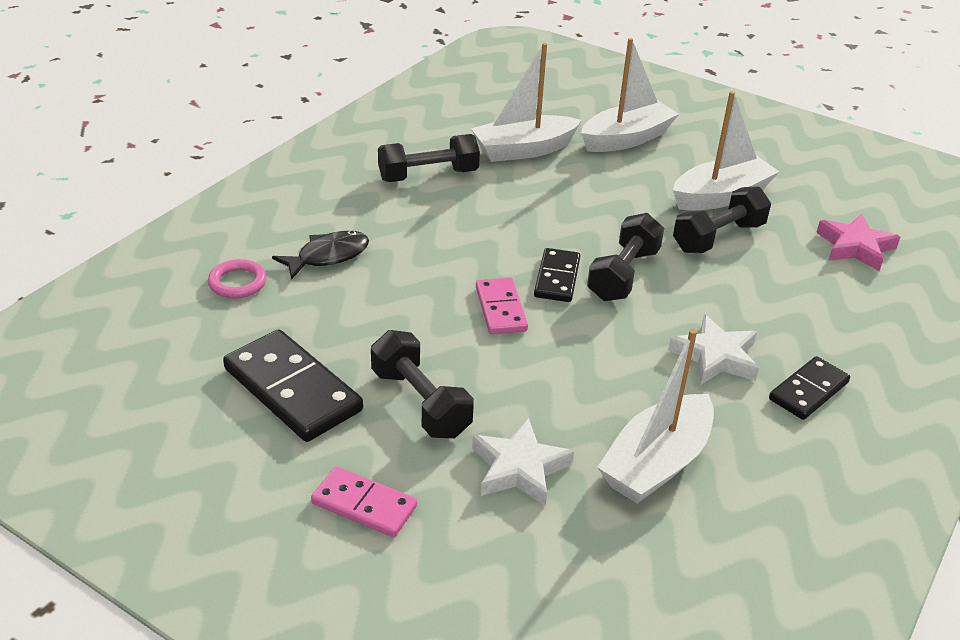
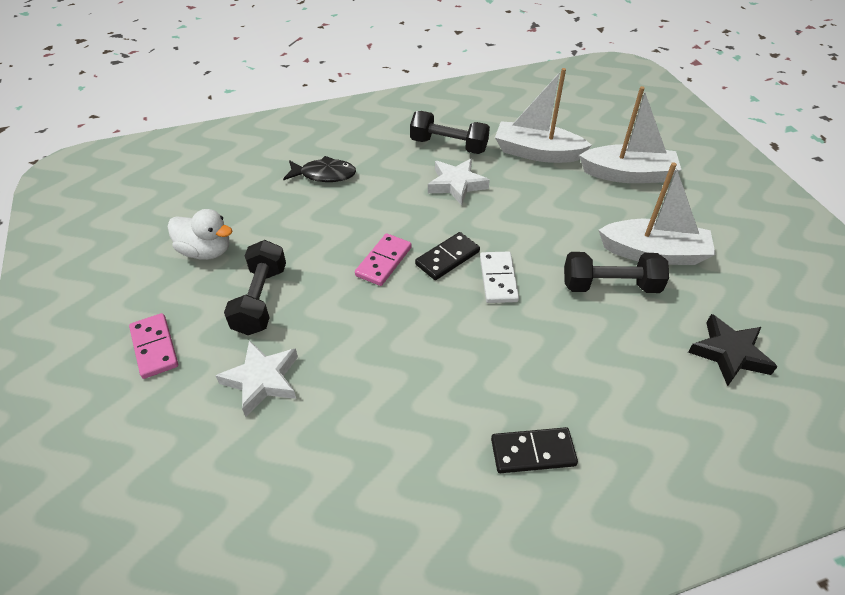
camera: 40 degrees right, 10 degrees up
(237, 282) = (257, 169): pink ring -> none
(293, 389) = (206, 251): black domino -> white duck
(623, 275) = (498, 279): black dumbbell -> white domino
(656, 463) = (349, 434): white boat -> none
(715, 357) = (491, 380): white star -> white star (456, 184)
(855, 247) = (729, 353): pink star -> black star

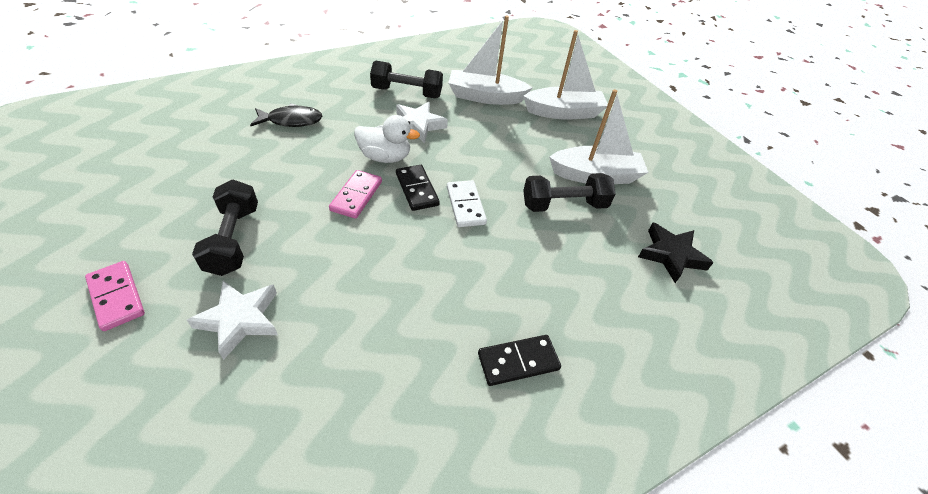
camera: 15 degrees left, 0 degrees up
(206, 251) = (172, 196): white duck -> white duck (385, 157)
(447, 258) = (416, 189): black domino -> black domino turned 60 degrees counterclockwise

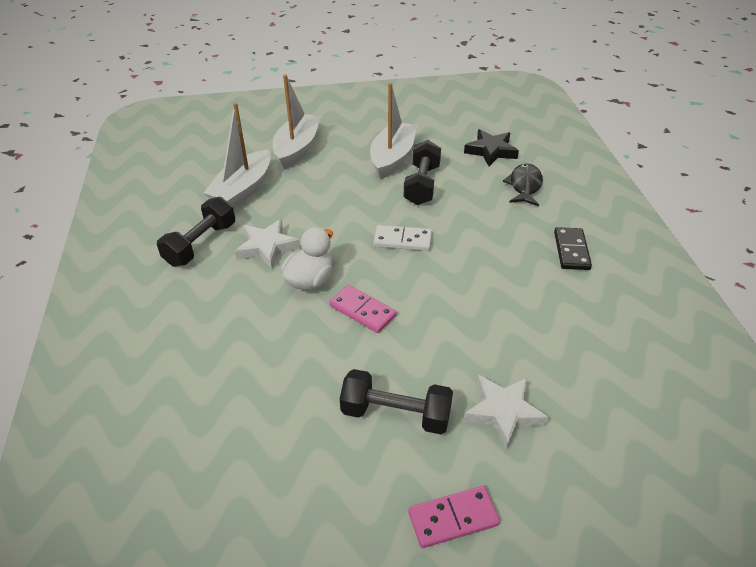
camera: 65 degrees left, 5 degrees down
(291, 120) = (202, 350): black fish -> black fish (524, 186)
(416, 189) = (369, 267): black domino -> none

